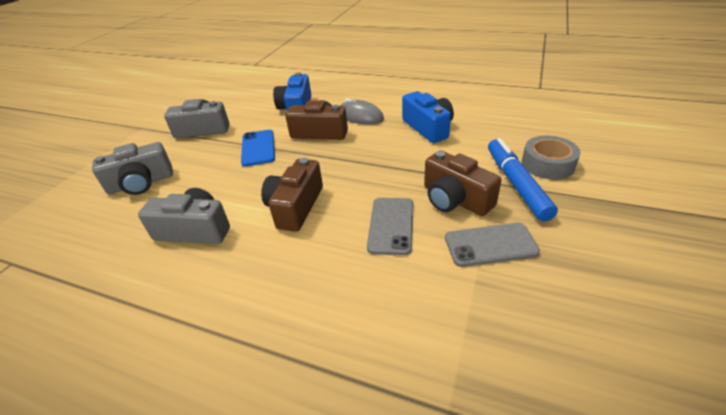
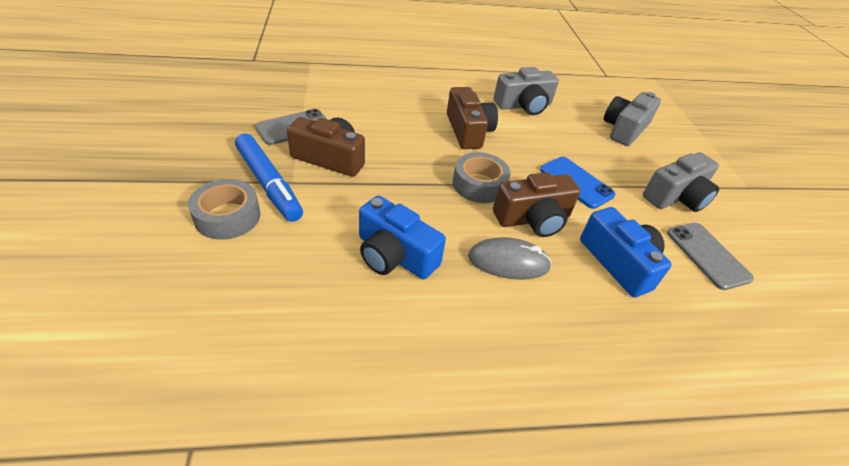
camera: 145 degrees right, 5 degrees up
(335, 157) = (479, 184): none -> grey tape
(391, 225) = (378, 129): grey phone -> grey phone (707, 255)

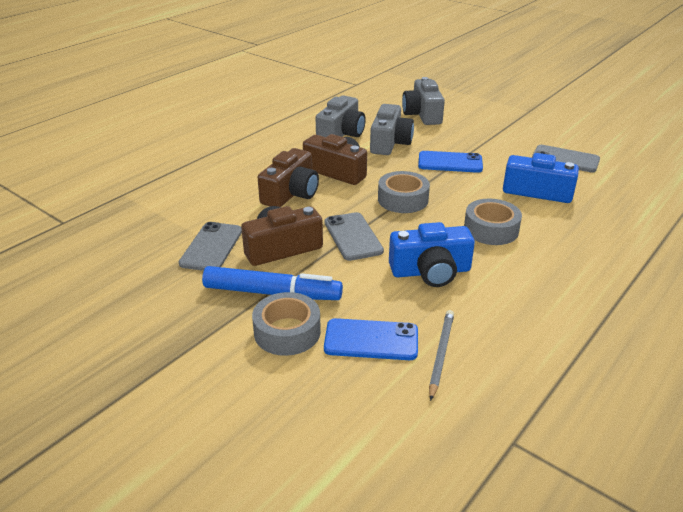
camera: 40 degrees left, 10 degrees down
(260, 268) = (371, 340): none -> blue phone
(280, 324) = (440, 354): none -> grey pencil
(390, 185) = (353, 237): none -> grey phone
(508, 262) = (491, 229): grey mouse -> grey tape
(533, 219) = (463, 198): brown camera -> brown camera (291, 193)
(676, 197) = (508, 138): grey camera -> grey camera (389, 143)

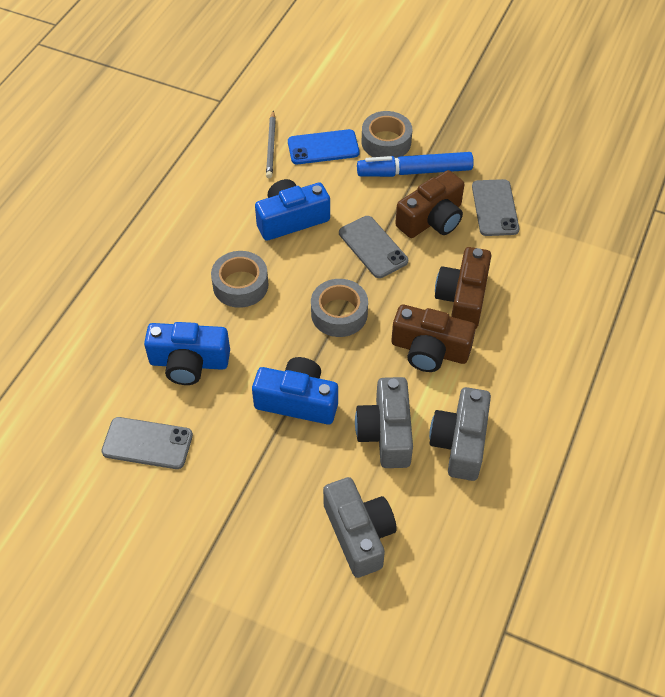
camera: 165 degrees right, 20 degrees up
(450, 162) = (297, 401): blue phone -> blue camera

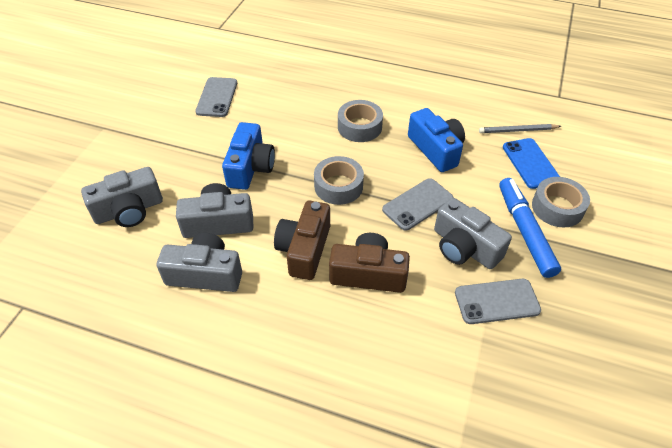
camera: 85 degrees right, 5 degrees down
(189, 362) = (284, 108): blue camera -> none
(432, 219) = (464, 247): brown camera -> grey camera

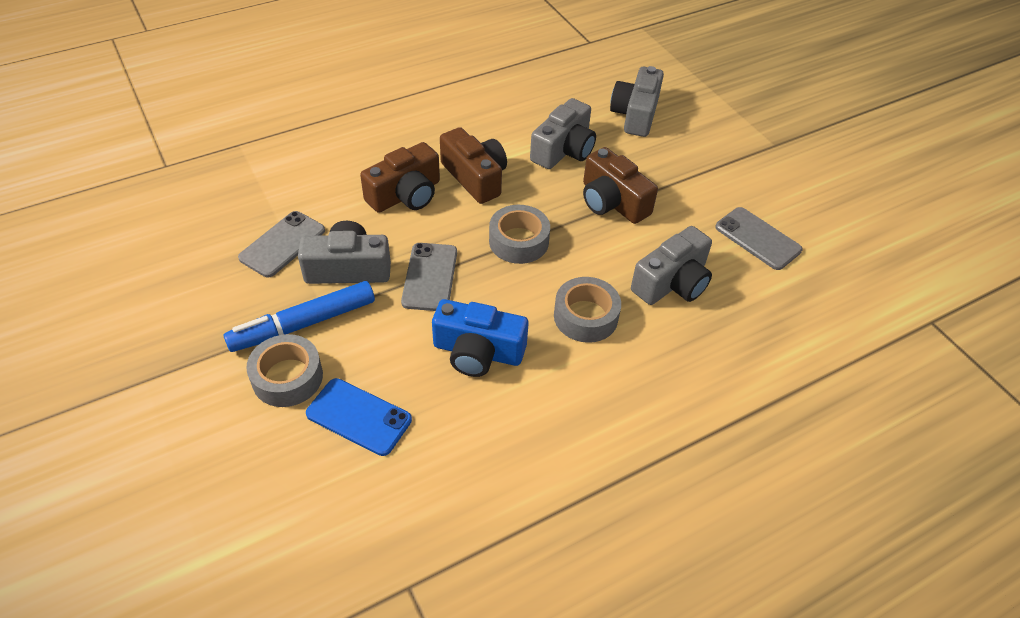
camera: 130 degrees right, 0 degrees up
(205, 274) = (518, 119): grey camera -> grey camera (672, 283)
(250, 167) = (612, 202): blue camera -> brown camera
(517, 130) = (413, 459): grey pencil -> none
(525, 231) = (303, 324): blue marker -> blue marker turned 120 degrees clockwise

